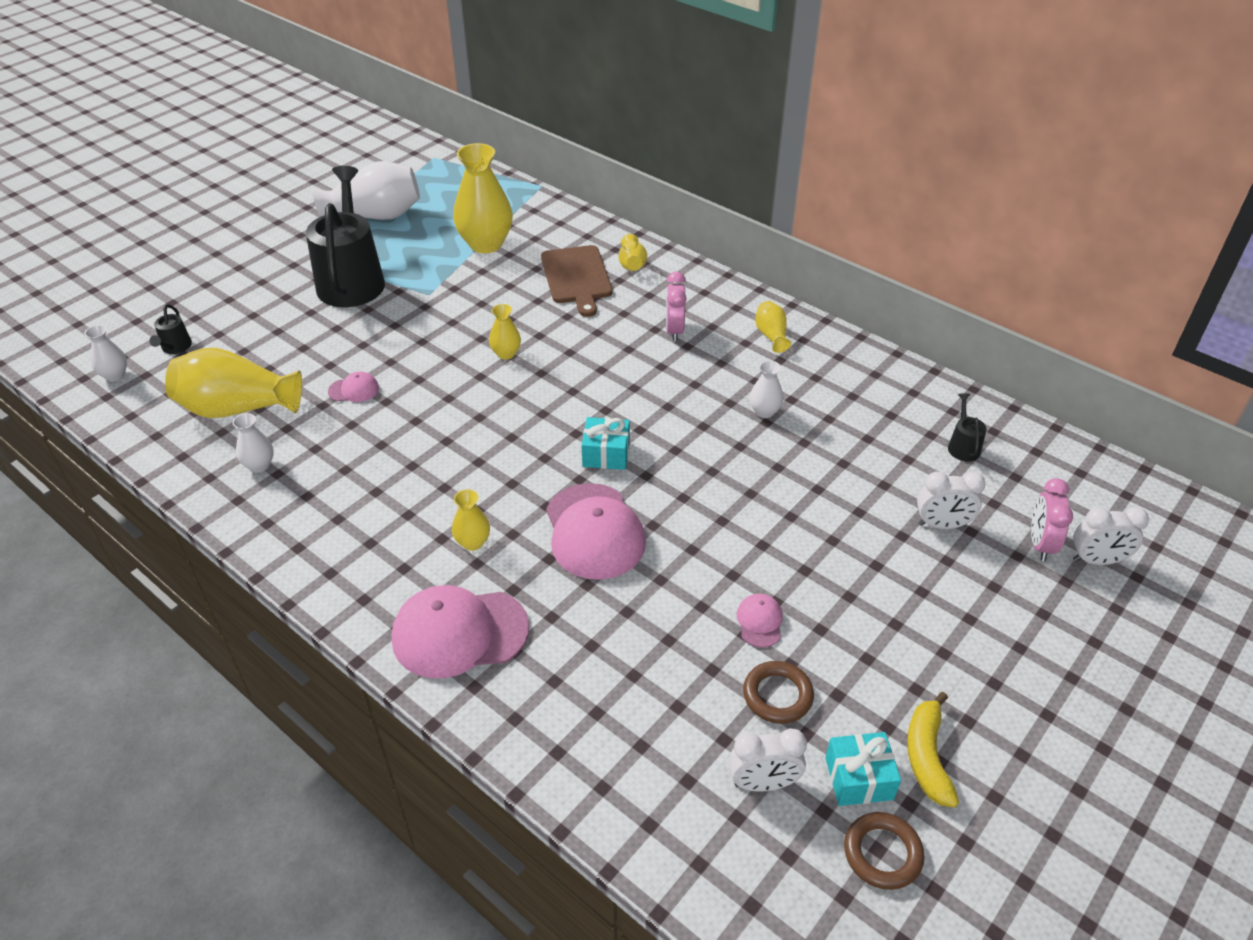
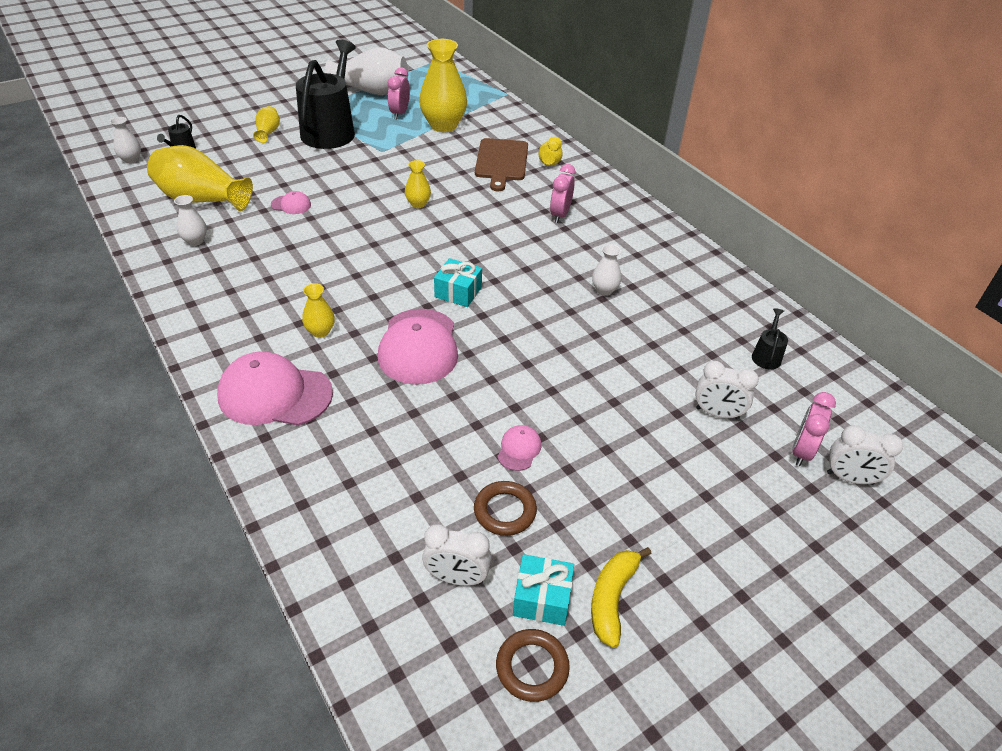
camera: 15 degrees right, 0 degrees up
(425, 239) = (399, 113): none -> pink clock
(771, 335) = (639, 235): yellow vase -> yellow vase (268, 132)

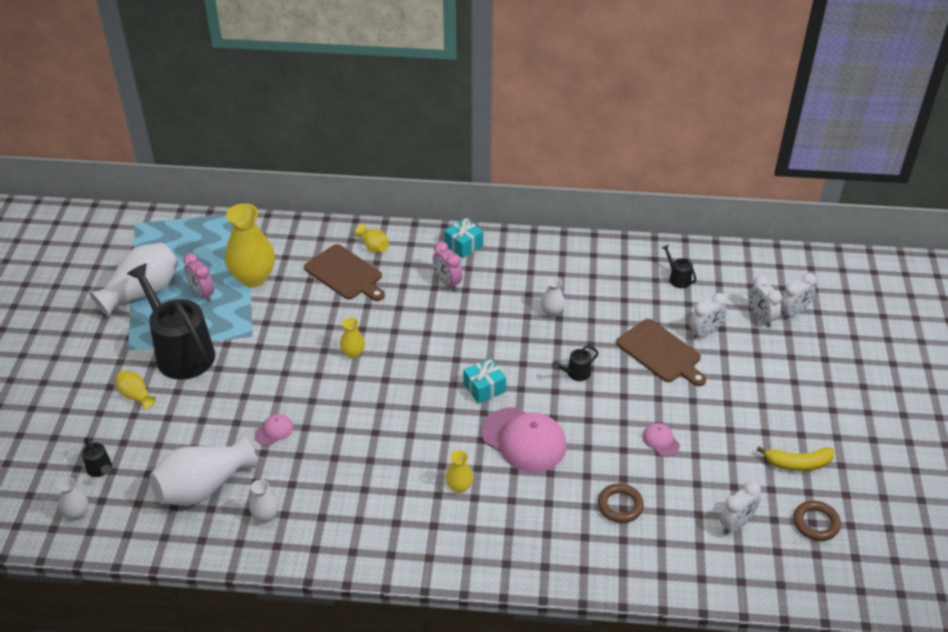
camera: 50 degrees left, 0 degrees up
(202, 199) = (203, 487): yellow vase -> white vase
(275, 394) = (506, 543): pink cap -> none
(505, 511) = (704, 475): brown ring -> brown ring (620, 505)
(542, 598) = (776, 494): turquoise gift -> turquoise gift (464, 245)
(543, 342) = (576, 373): none -> black watering can
(612, 598) = (797, 463): yellow banana -> yellow banana turned 60 degrees counterclockwise
(644, 391) = (660, 352): none -> brown cutting board
(801, 451) = (760, 318): pink clock -> white clock

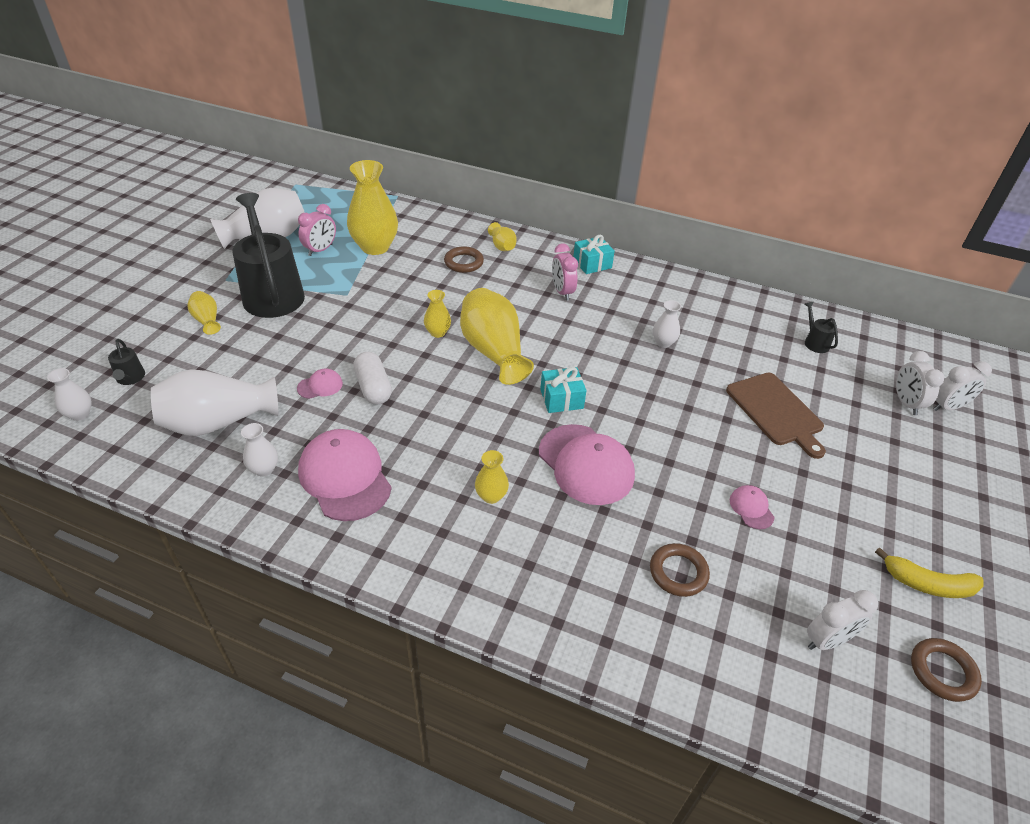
camera: 15 degrees right, 0 degrees up
(202, 294) = (320, 250): pink clock -> pink clock turned 120 degrees counterclockwise
(321, 420) = (373, 388): none -> white capsule
(335, 504) = (345, 477): none -> pink cap
(345, 274) = (463, 262): brown cutting board -> brown ring
(410, 358) = (494, 351): none -> yellow vase
(576, 373) = (670, 409): black watering can -> none
(705, 333) = (834, 403): white clock -> none

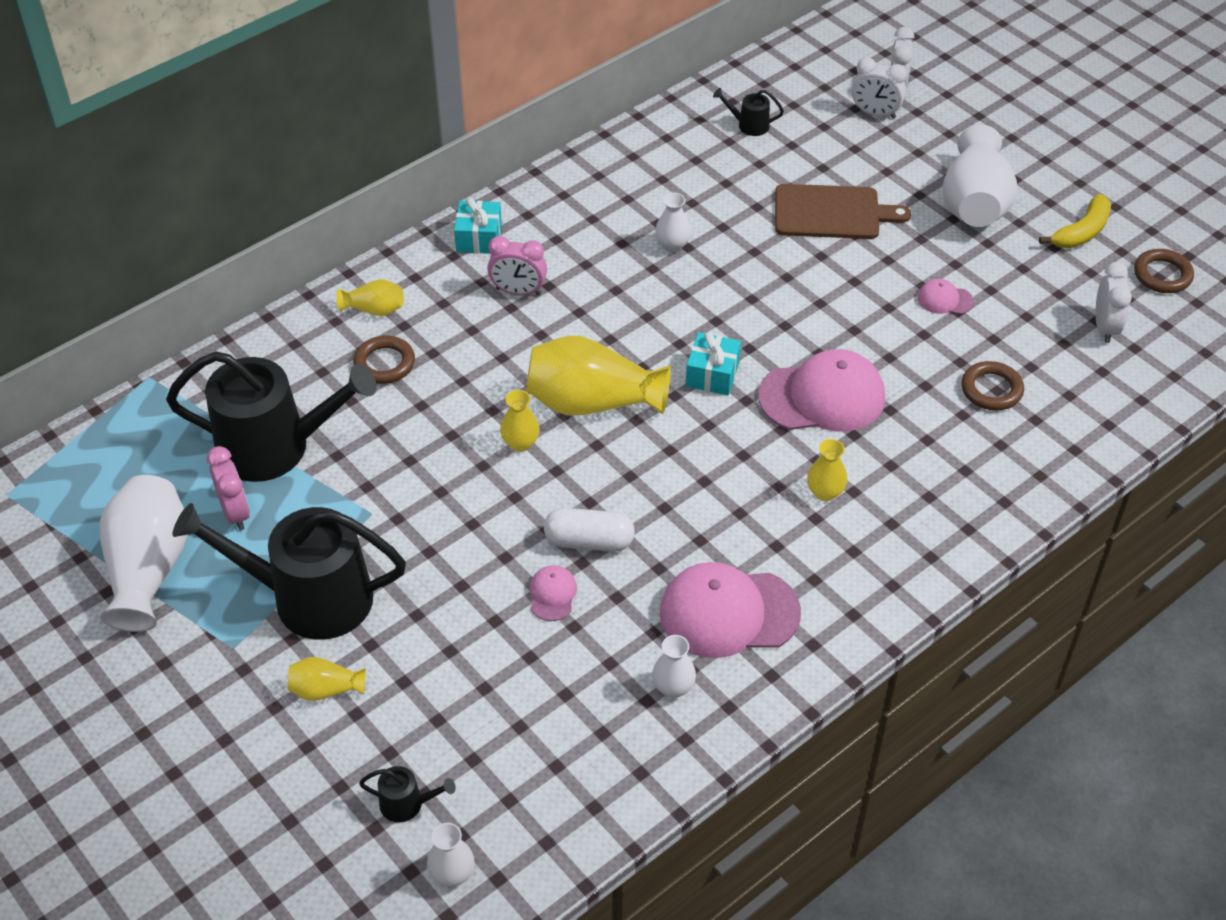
camera: 60 degrees left, 5 degrees up
(218, 422) = (560, 718): white vase -> white vase (974, 203)
(375, 247) = (274, 447): yellow vase -> black watering can

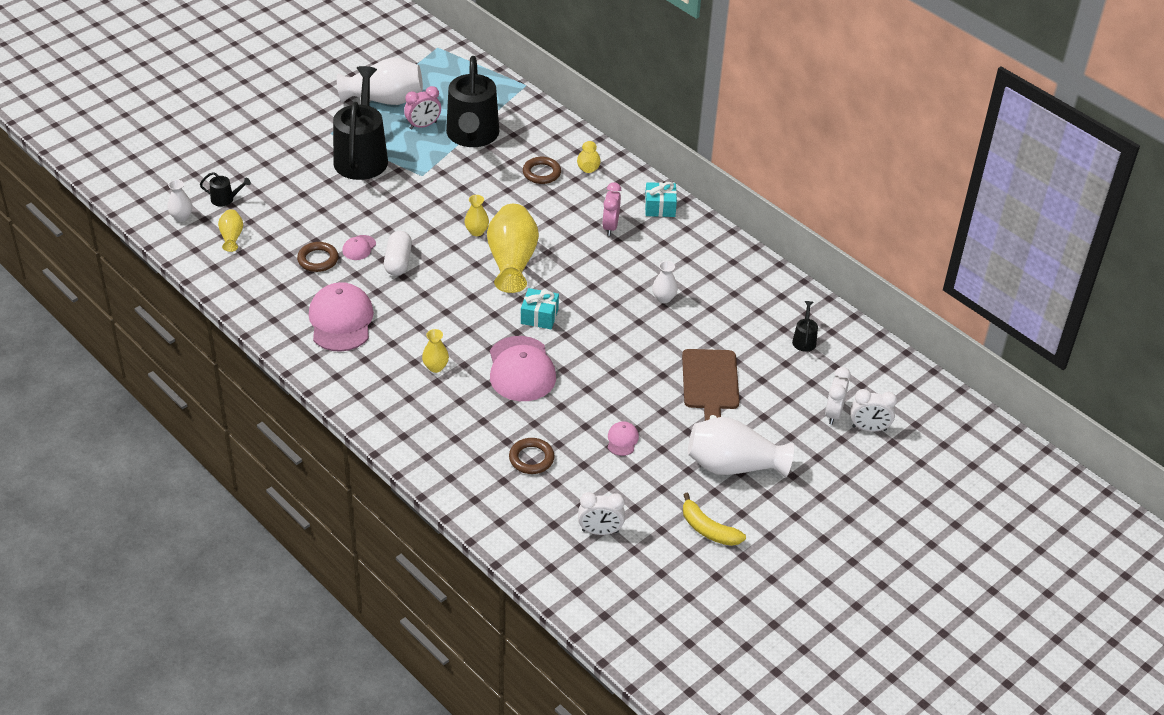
camera: 85 degrees right, 5 degrees down
(325, 689) = (300, 167): yellow vase -> yellow vase (231, 237)
(406, 804) = (225, 199): black watering can -> black watering can turned 90 degrees counterclockwise
(552, 594) = (359, 248): pink cap -> pink cap turned 120 degrees clockwise
(673, 687) = (289, 297): white vase -> none
(1162, 275) = (663, 575): brown ring -> brown ring (318, 259)

